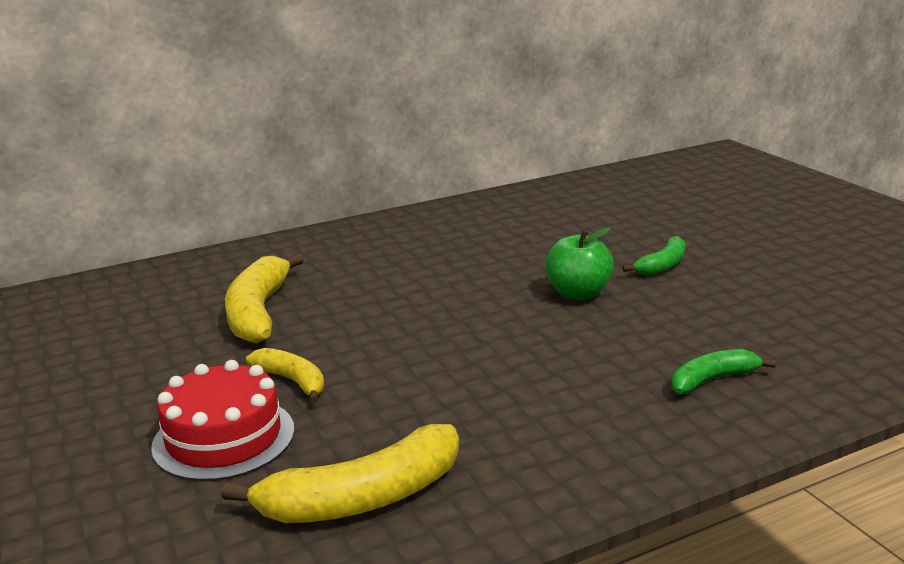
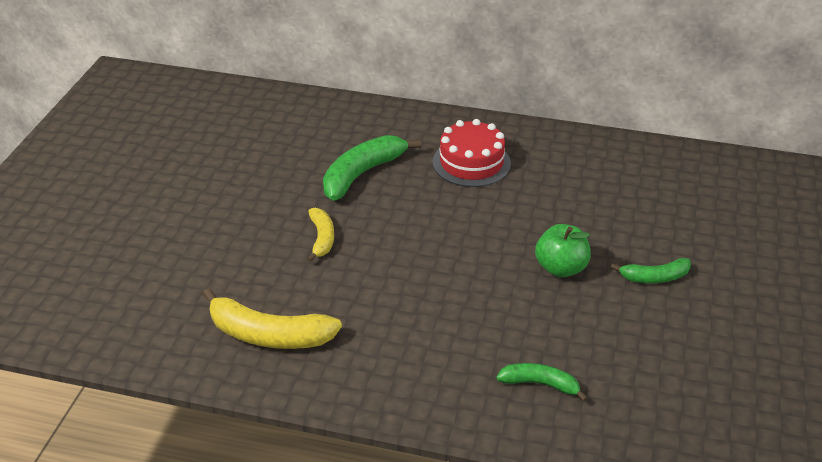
camera: 40 degrees right, 15 degrees up
(224, 438) = (252, 257): red cake -> red cake (471, 163)
(259, 312) = (362, 174): yellow banana -> green banana

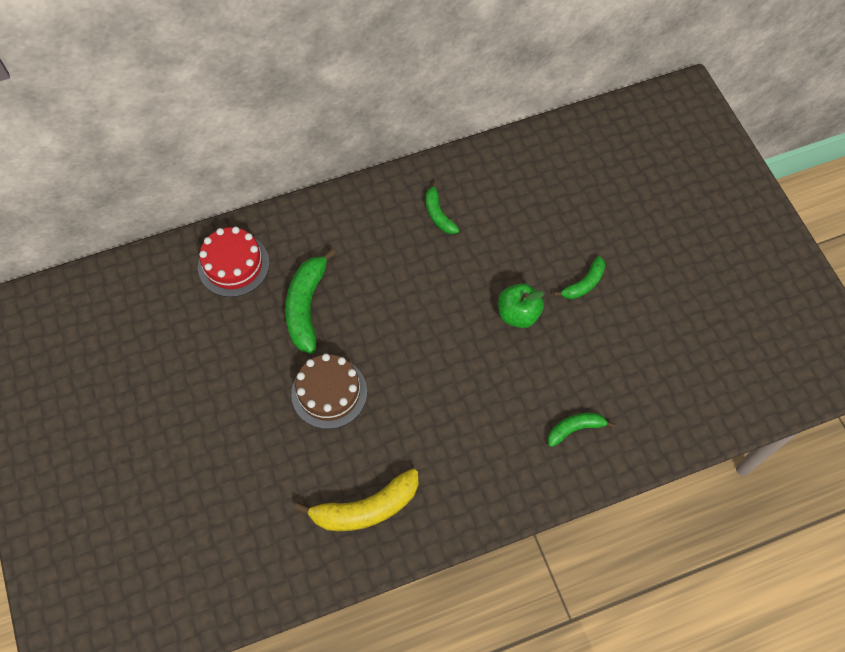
camera: 35 degrees left, 25 degrees up
(322, 238) = (329, 393): yellow banana -> brown cake
(471, 163) = (380, 243): red cake -> red cake (233, 265)
(546, 166) = (438, 214): none -> green banana

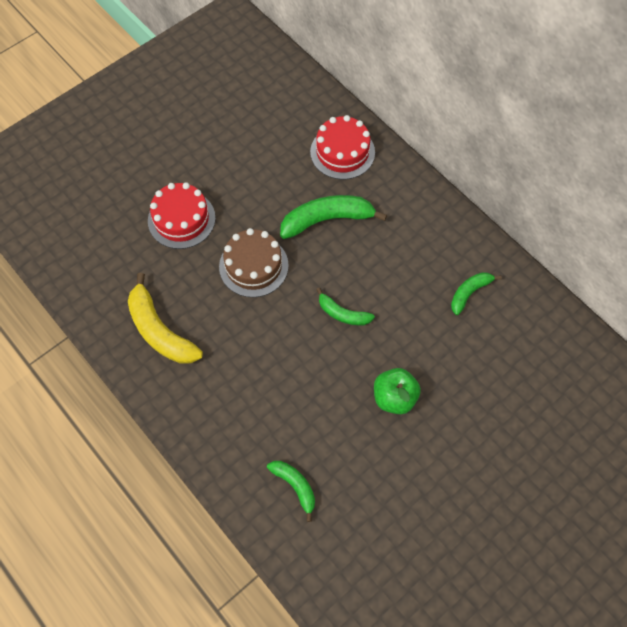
camera: 70 degrees right, 0 degrees up
(240, 448) = (181, 219): none -> red cake
(584, 284) = (455, 450): green banana -> green banana (342, 314)

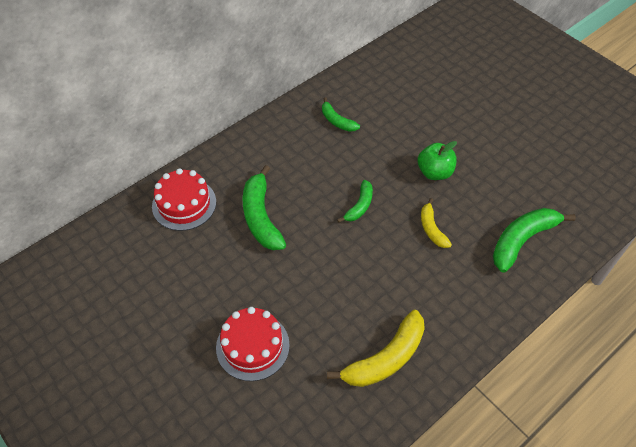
camera: 90 degrees left, 10 degrees down
(253, 266) = (310, 276): brown cake -> none
(295, 486) = (522, 240): green banana -> green banana, size x1.74
(312, 387) = (432, 229): none -> yellow banana

